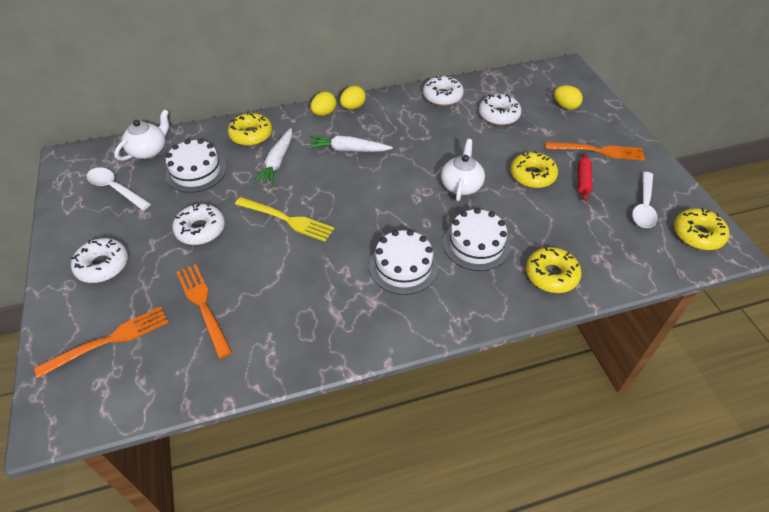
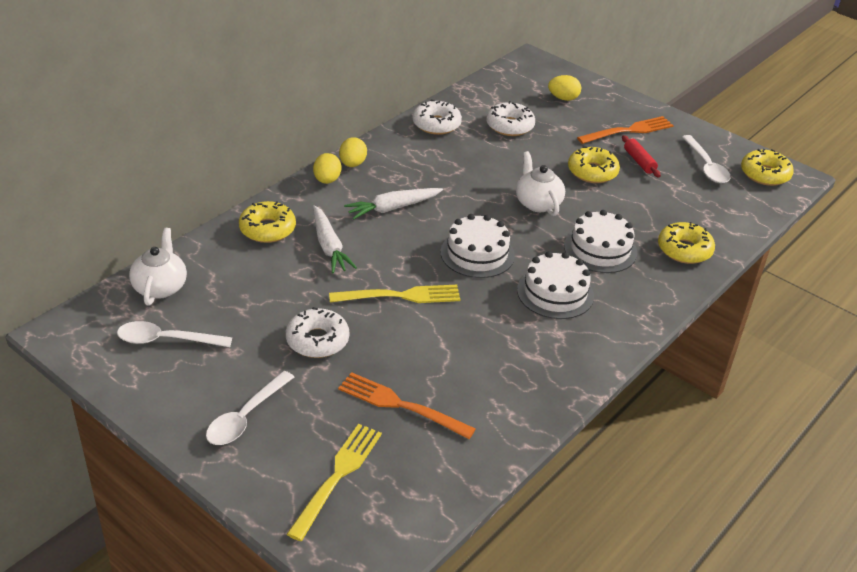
camera: 35 degrees left, 10 degrees down
(103, 265) = (246, 417): white donut -> white spoon
(109, 340) = (337, 477): orange fork -> yellow fork
(196, 171) = (245, 288): white cake -> white cake (477, 254)

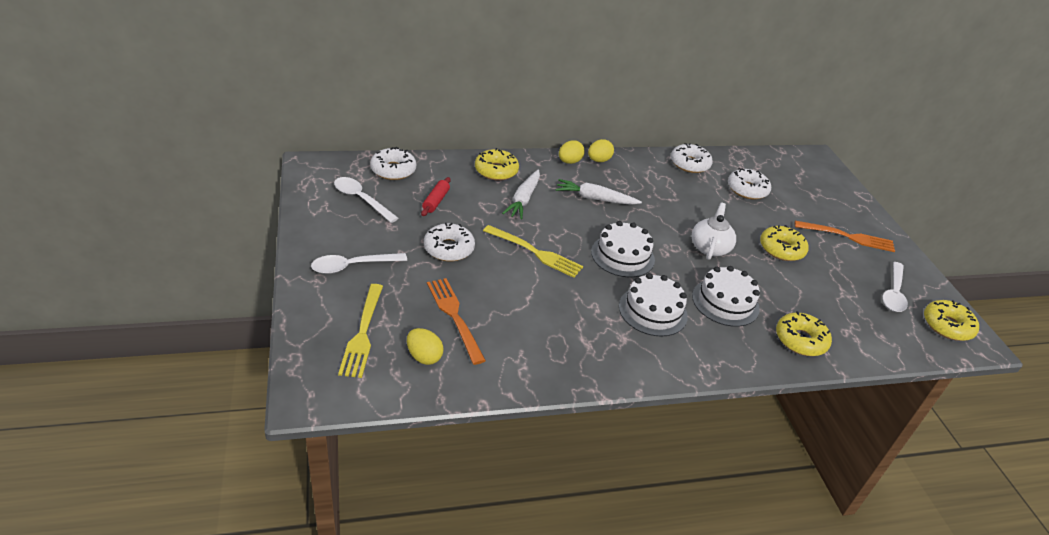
camera: 35 degrees right, 0 degrees up
(160, 287) = (393, 170): white teapot -> white donut
(337, 477) = (363, 333): yellow fork -> yellow fork turned 120 degrees clockwise
(563, 98) = (814, 191): yellow egg -> yellow egg (424, 356)
(639, 161) = (832, 261): red rolling pin -> red rolling pin (435, 201)

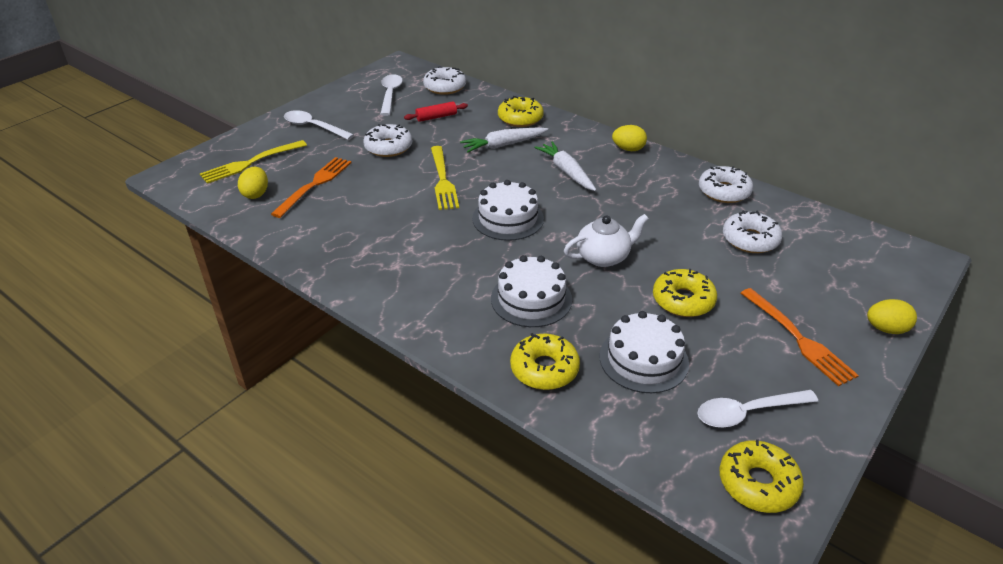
camera: 55 degrees right, 0 degrees up
(569, 162) = (597, 138): yellow egg -> yellow egg (886, 329)
(653, 311) = (454, 265): white cake -> white cake (643, 359)

